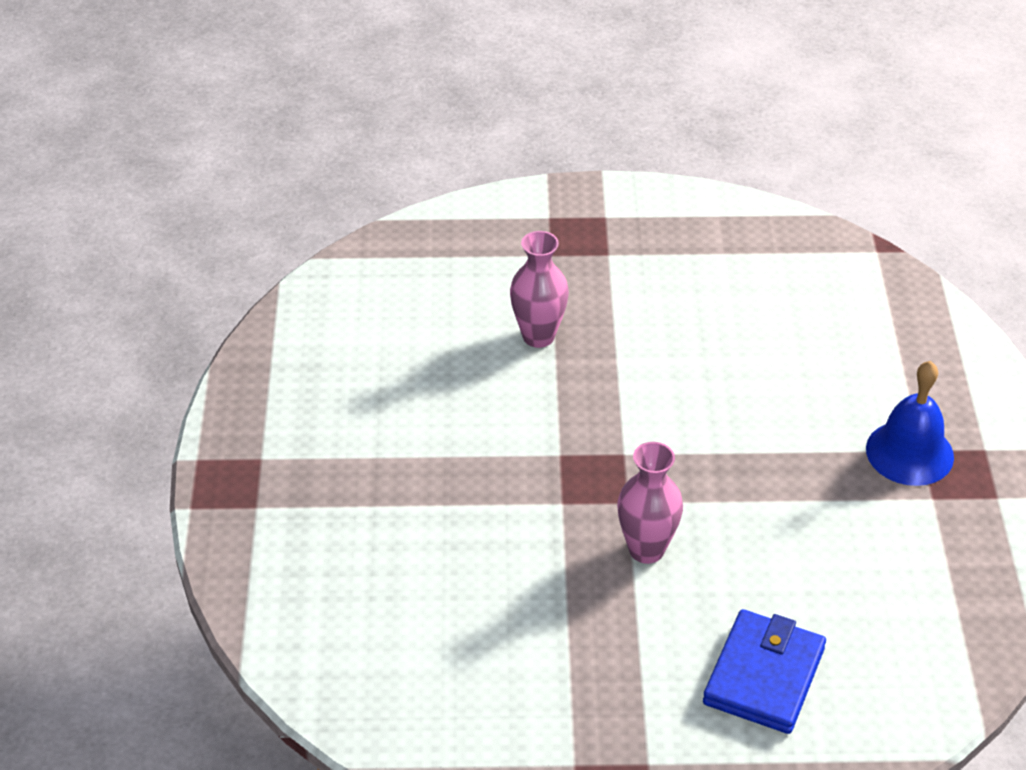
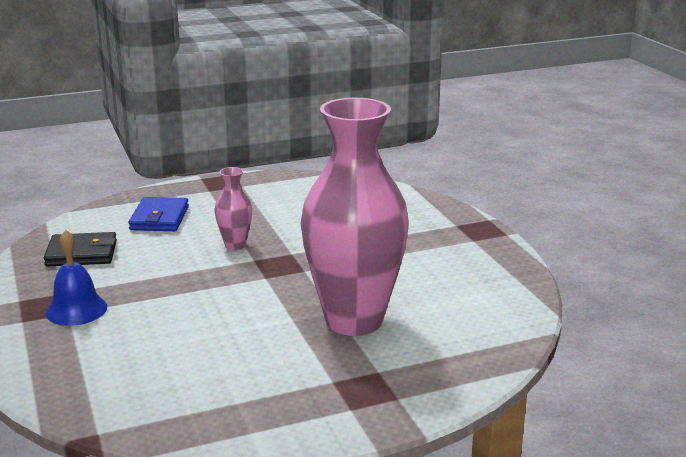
camera: 160 degrees right, 20 degrees down
(538, 336) = (354, 320): pink vase -> pink vase, size x2.41
(908, 595) = (82, 254): none -> black wallet

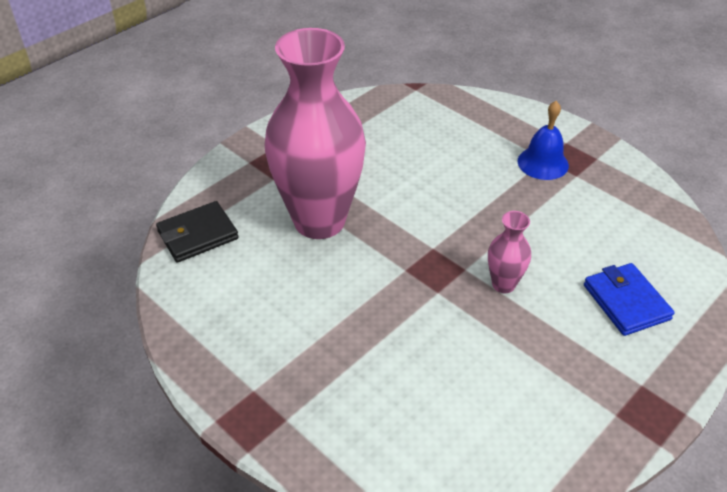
camera: 155 degrees right, 20 degrees up
(82, 254) = (625, 222): black wallet -> black wallet (198, 235)

